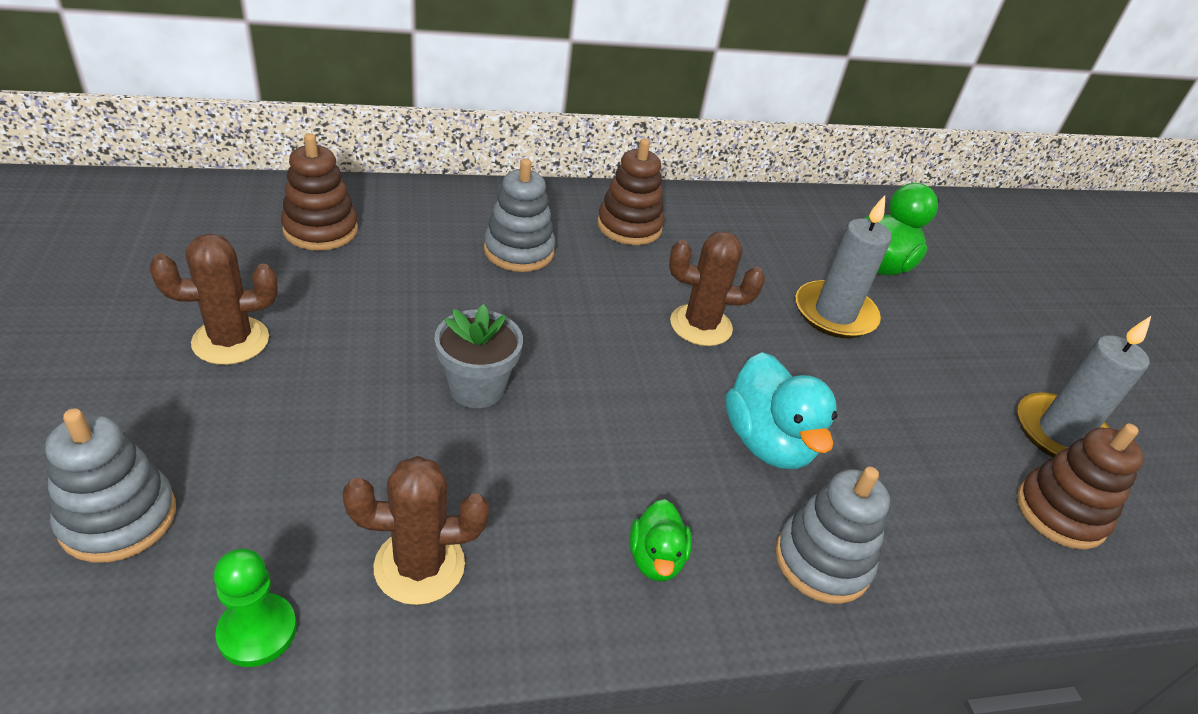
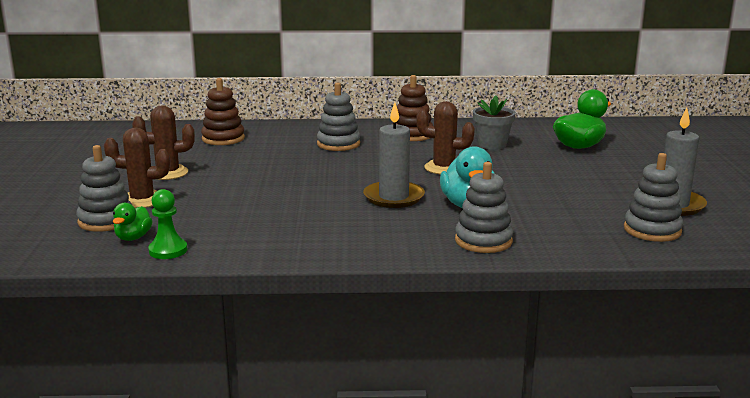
camera: 15 degrees right, 20 degrees down
(419, 566) = (253, 236): brown cactus -> brown cactus (142, 200)
(477, 388) = (299, 187): grey flower pot -> grey flower pot (492, 145)
(656, 559) = (383, 238): green duck -> green duck (133, 237)
(834, 313) = (536, 164): grey candle -> grey candle (393, 197)
(1060, 513) = (652, 230): brown stacking toy -> grey stacking toy

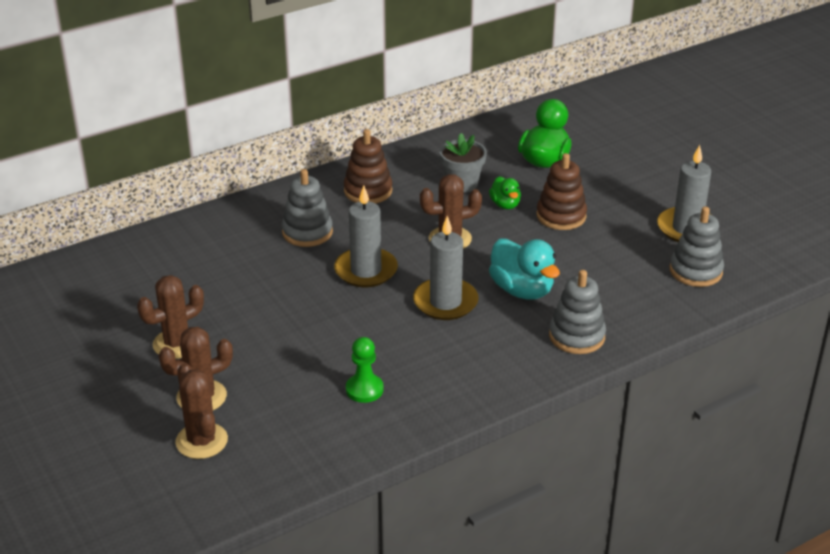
camera: 30 degrees left, 15 degrees up
(106, 221) = (201, 441): grey stacking toy -> brown cactus
(133, 237) = (259, 454): green duck -> green duck (505, 205)
(168, 250) = (314, 458): green pawn -> green pawn (364, 389)
(223, 138) = (170, 263): brown stacking toy -> brown stacking toy (561, 216)
(354, 169) = (366, 270): none -> grey candle

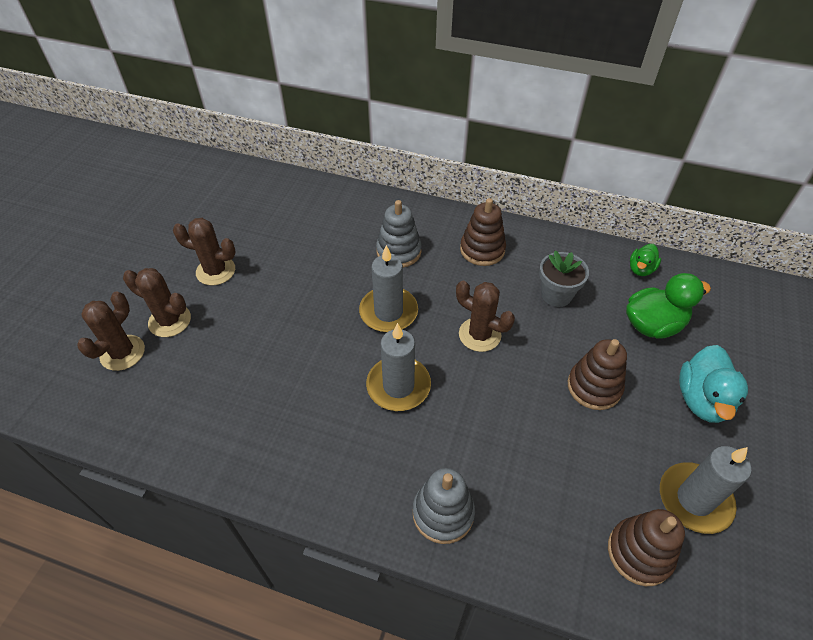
camera: 50 degrees right, 15 degrees up
(364, 389) = (248, 407): green pawn -> none
(505, 205) = (563, 339): green duck -> green duck (641, 269)
(522, 290) = (465, 427): turquoise duck -> turquoise duck (702, 400)
(695, 271) = (639, 553): grey stacking toy -> brown stacking toy

